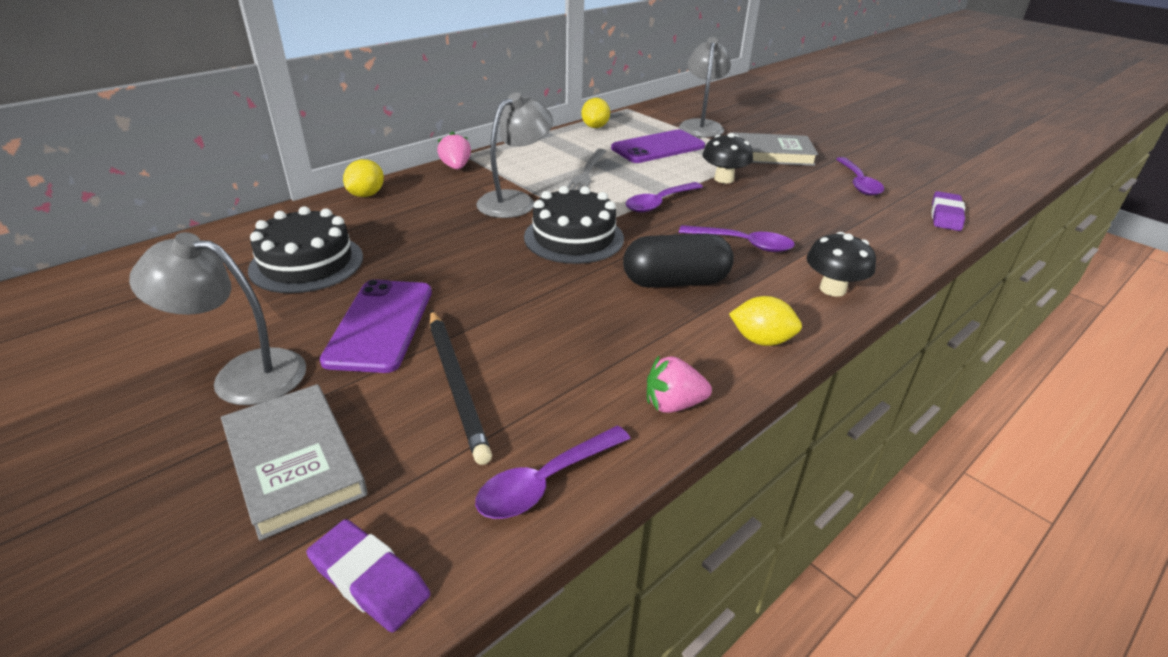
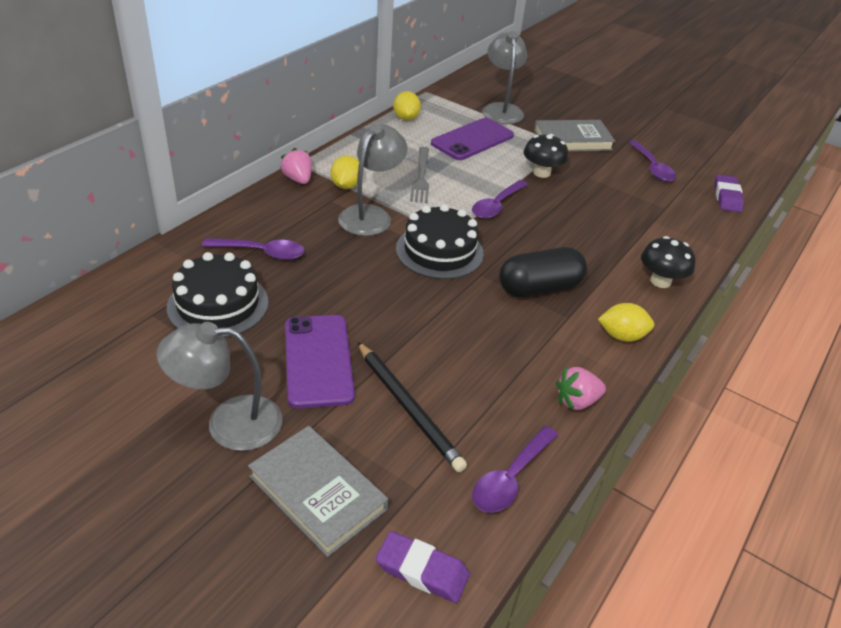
camera: 15 degrees left, 5 degrees up
(366, 195) = (230, 221): yellow lemon -> yellow lemon (346, 186)
(743, 244) = (579, 243): purple spoon -> purple spoon (261, 252)

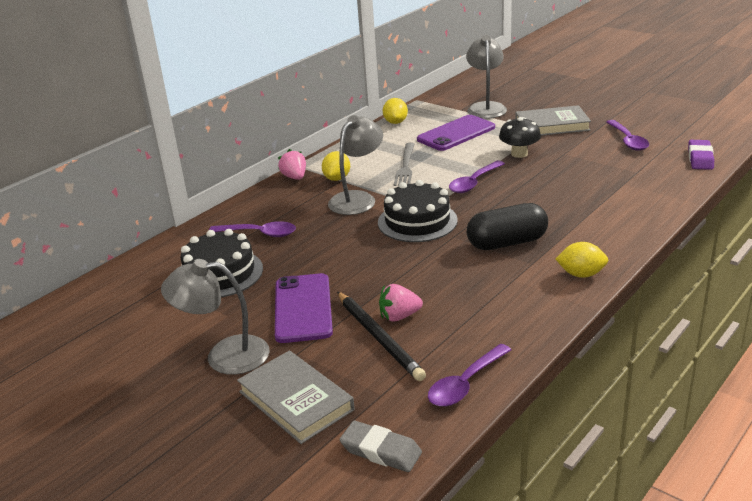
camera: 10 degrees right, 10 degrees down
(422, 571) = (381, 451): purple eraser -> grey eraser
(576, 401) = (532, 325): pink strawberry -> pink strawberry (399, 316)
(660, 281) = (624, 230): black mushroom -> none

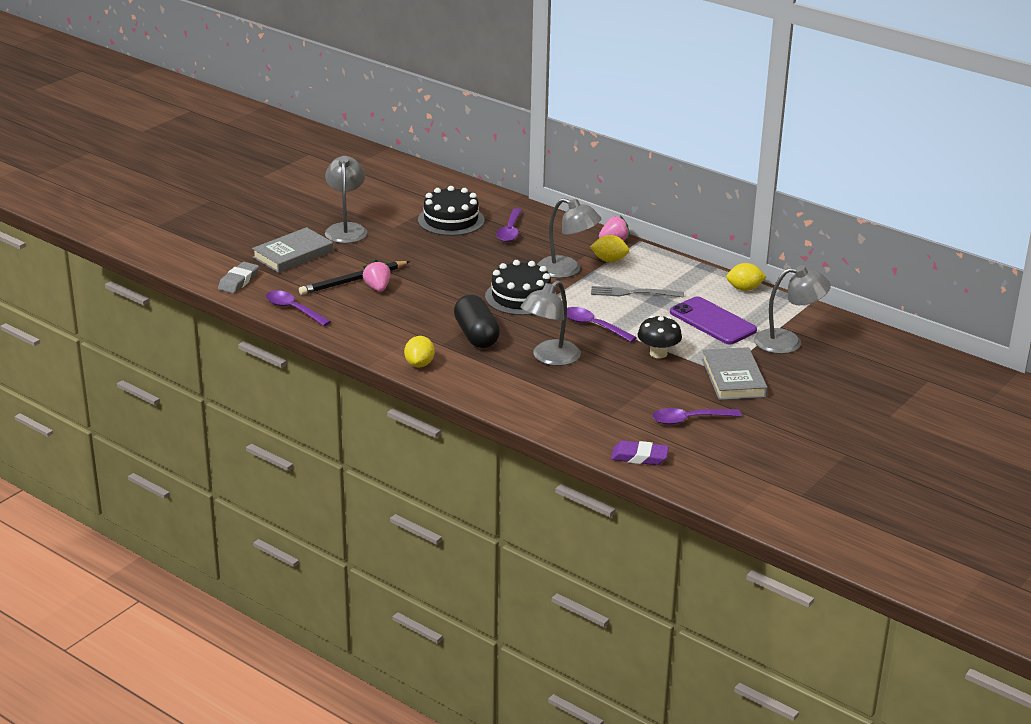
camera: 85 degrees right, 0 degrees up
(303, 308) = (396, 253): purple phone -> none
(543, 201) = (550, 358): none -> grey lamp

